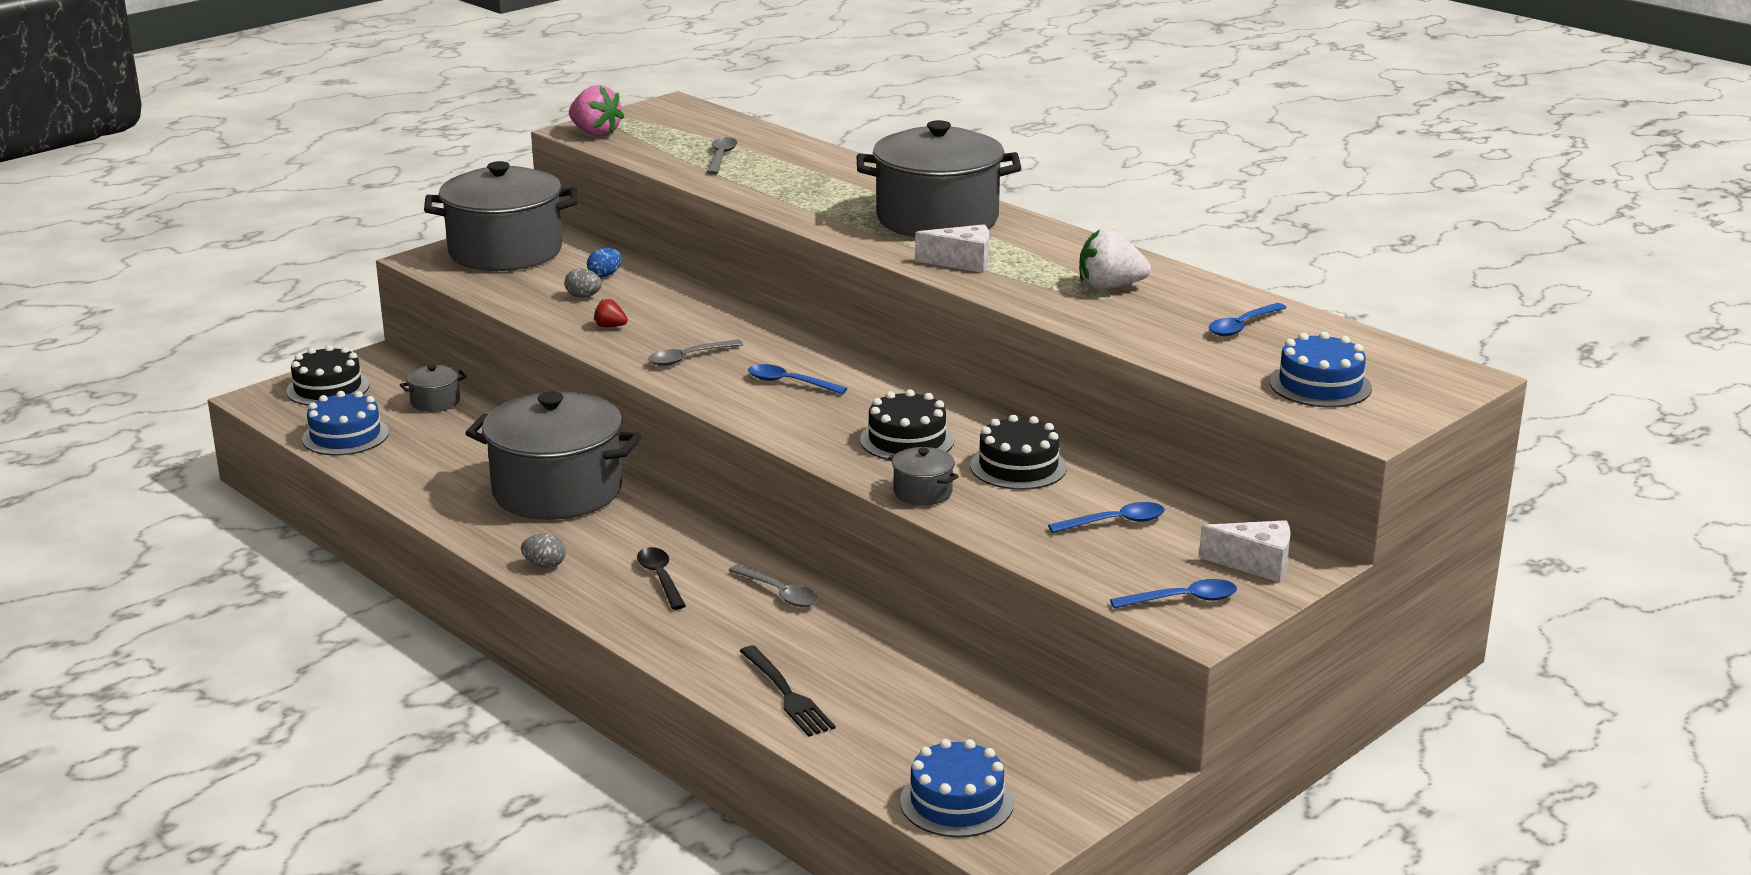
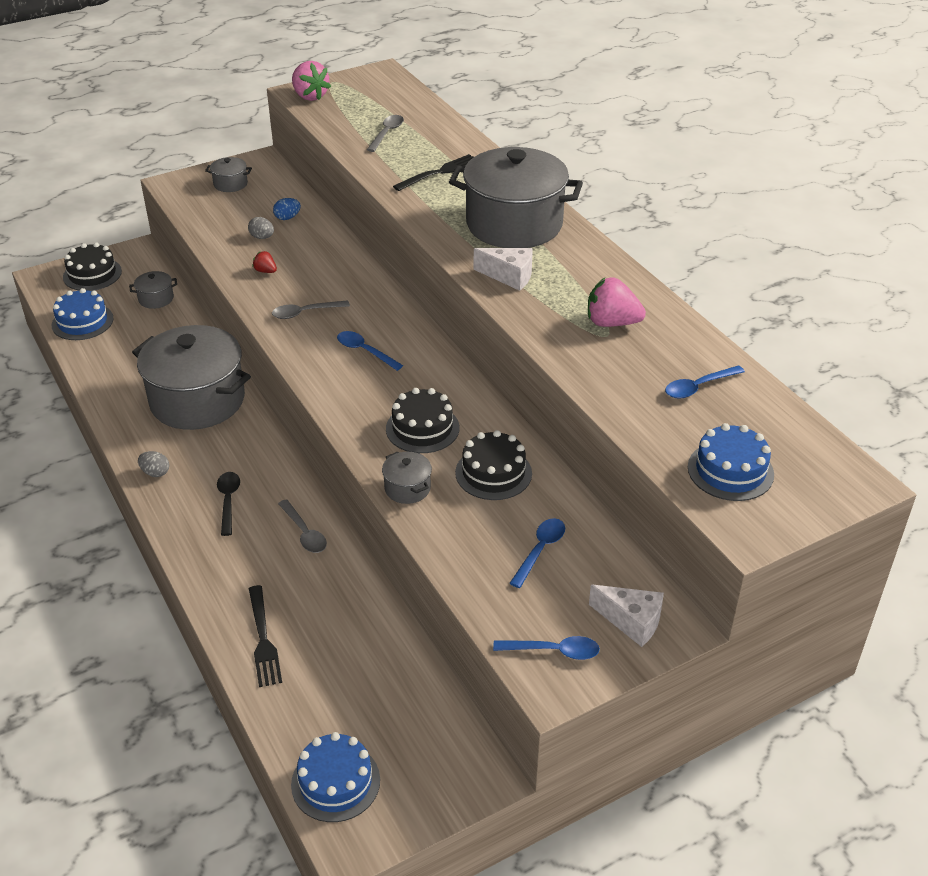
camera: 15 degrees right, 15 degrees up
(505, 252) = (230, 184): grey pot -> grey pot, size x0.41
(813, 185) = (439, 172): none -> black fork
(1109, 287) = (611, 323): white strawberry -> pink strawberry
(1115, 522) = (540, 550): blue spoon -> blue spoon turned 60 degrees counterclockwise

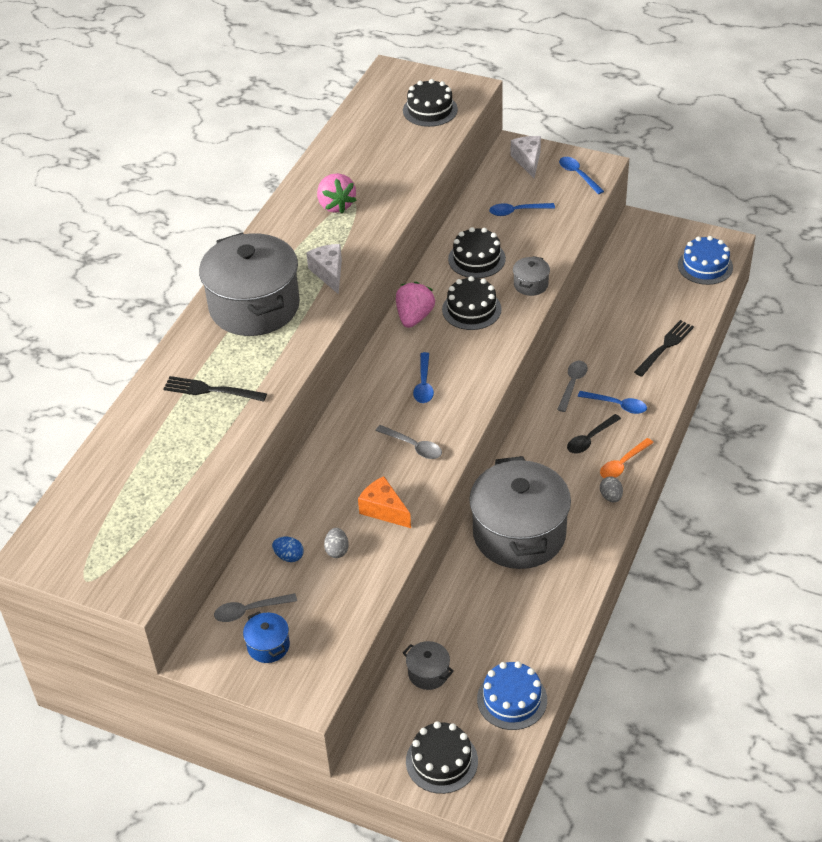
camera: 125 degrees left, 5 degrees up
(175, 503) = (623, 464): none -> orange spoon
(230, 184) = (268, 646): grey pot -> blue pot
(265, 271) = (384, 510): red strawberry -> orange cheese
(310, 96) = (136, 574): pink strawberry -> pink strawberry (414, 317)
(387, 133) = (168, 466): grey spoon -> grey spoon (249, 610)
(698, 387) = (367, 147): blue spoon -> blue spoon (617, 405)
(730, 471) = (430, 110): blue cake -> black cake

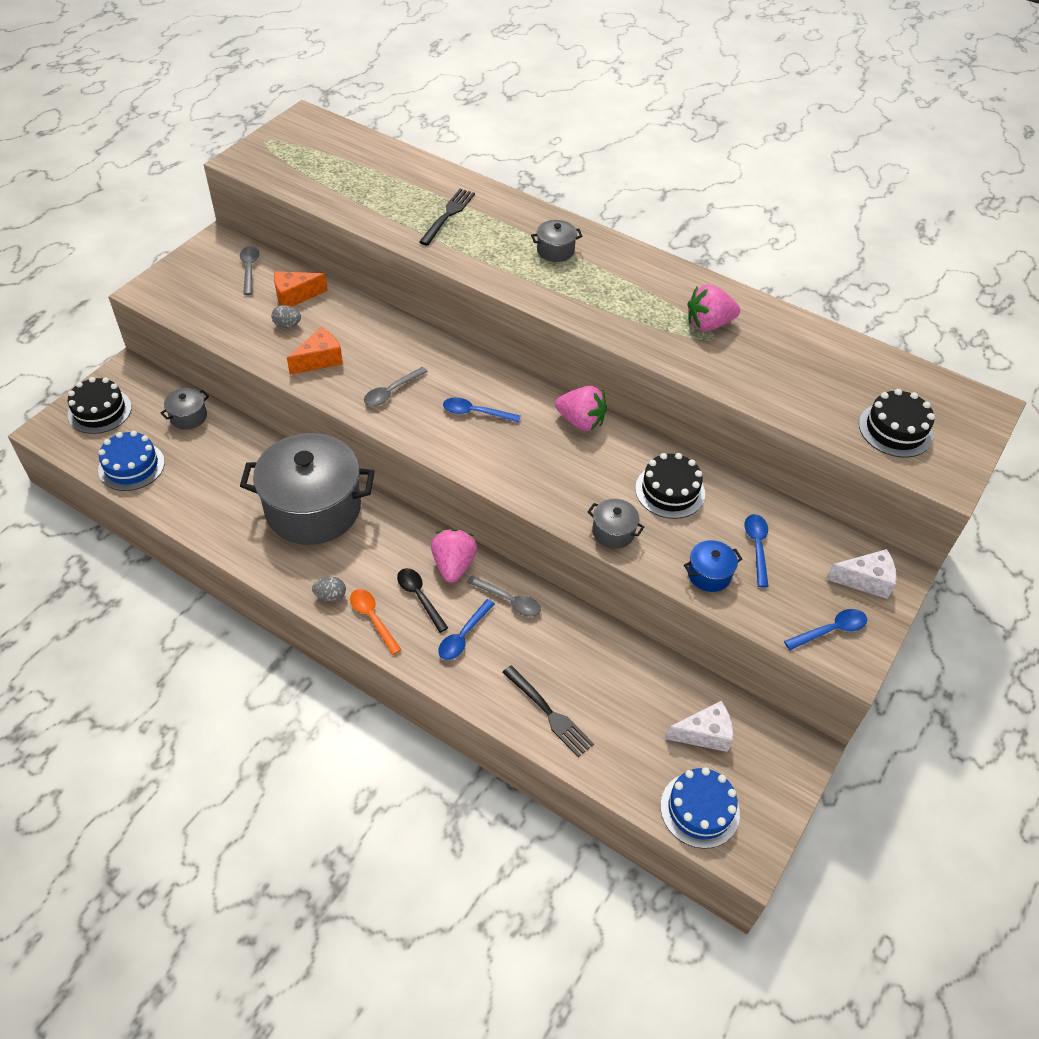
camera: 95 degrees right, 5 degrees up
(254, 306) = (555, 251): grey pot -> grey pot, size x0.41
(268, 646) = (208, 275): blue pot -> blue pot (709, 574)
(289, 556) = (295, 296): blue egg -> orange cheese
(329, 273) = (593, 305): white cheese -> white cheese (704, 734)
(471, 309) = (582, 470): black cake -> none
(549, 424) = (453, 565): none -> pink strawberry

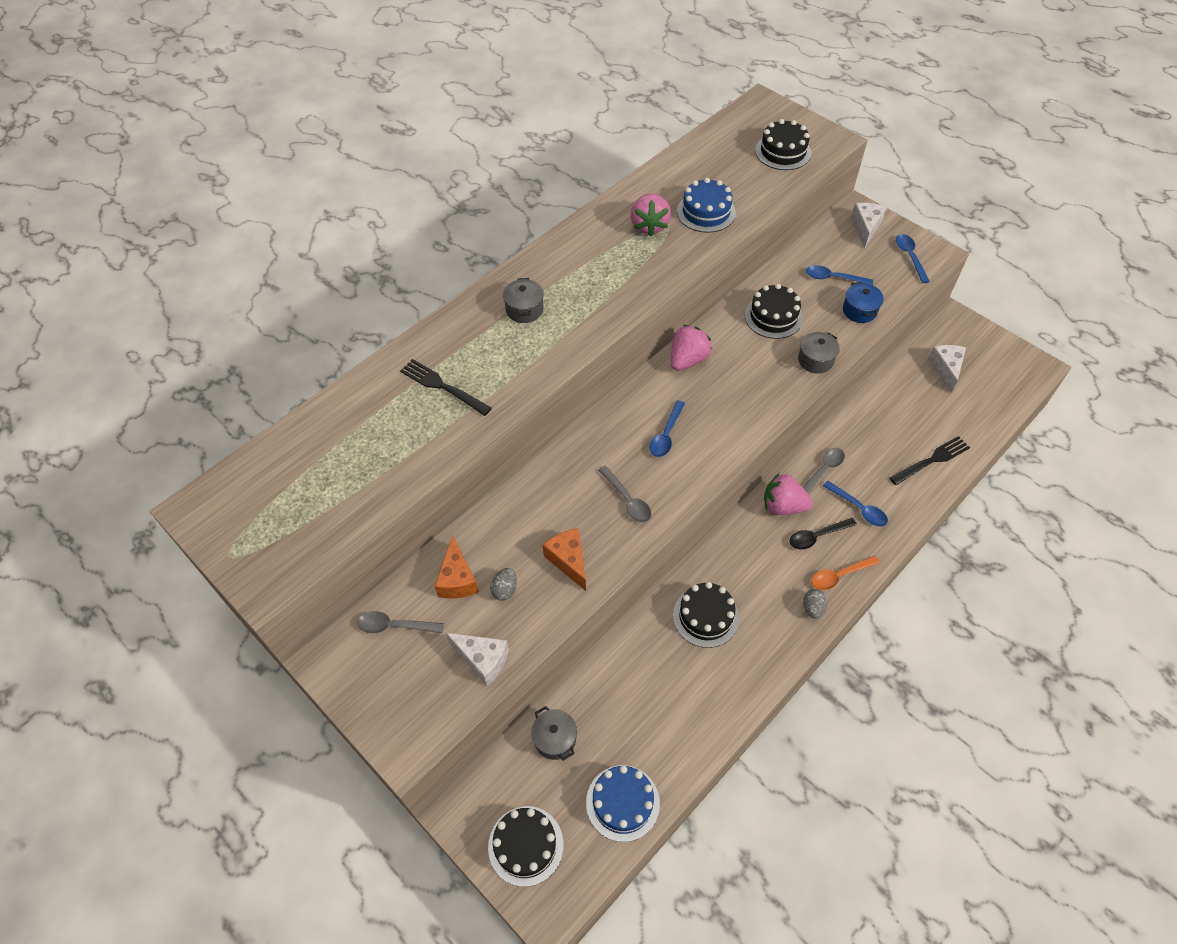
camera: 75 degrees left, 5 degrees up
(221, 321) = (483, 660): none -> white cheese
(313, 509) = (705, 616): grey pot -> black cake
(699, 809) = (1006, 385): blue cake -> blue cake (706, 212)

